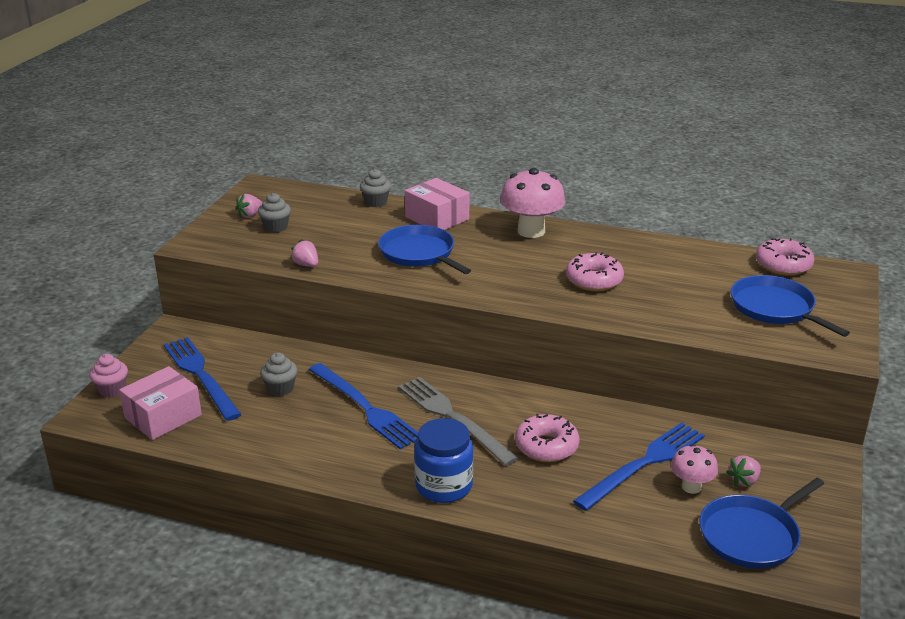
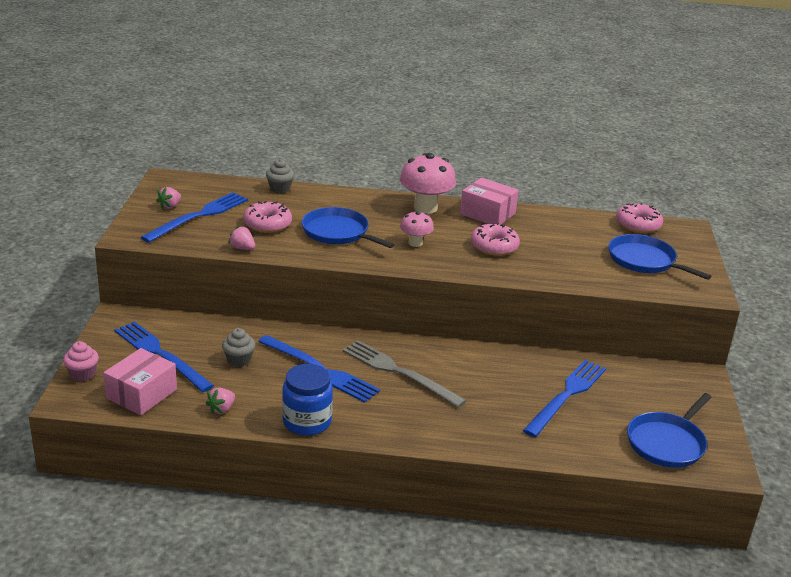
camera: 15 degrees left, 0 degrees up
(276, 227) = (199, 216): grey cupcake -> blue fork
(437, 218) = (340, 200): pink box -> pink box (487, 214)
(444, 486) = (413, 429): blue jar -> blue jar (307, 422)
(546, 446) = (484, 389): pink donut -> pink donut (267, 224)
(691, 487) = (609, 410): pink mushroom -> pink mushroom (415, 243)
(744, 481) = (647, 401): pink strawberry -> pink strawberry (221, 409)

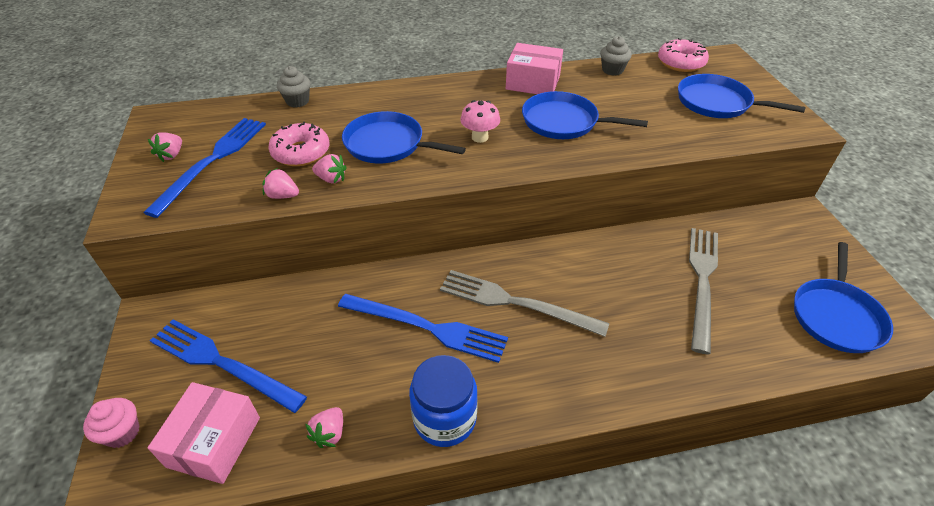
camera: 15 degrees left, 15 degrees up
(239, 360) = (324, 342): grey cupcake -> grey cupcake (612, 70)
(283, 246) = (331, 179): none -> pink strawberry
(425, 208) = (466, 89): pink mushroom -> none
(494, 247) = (564, 122): pink donut -> blue pan
(566, 396) = (702, 281): blue fork -> grey fork

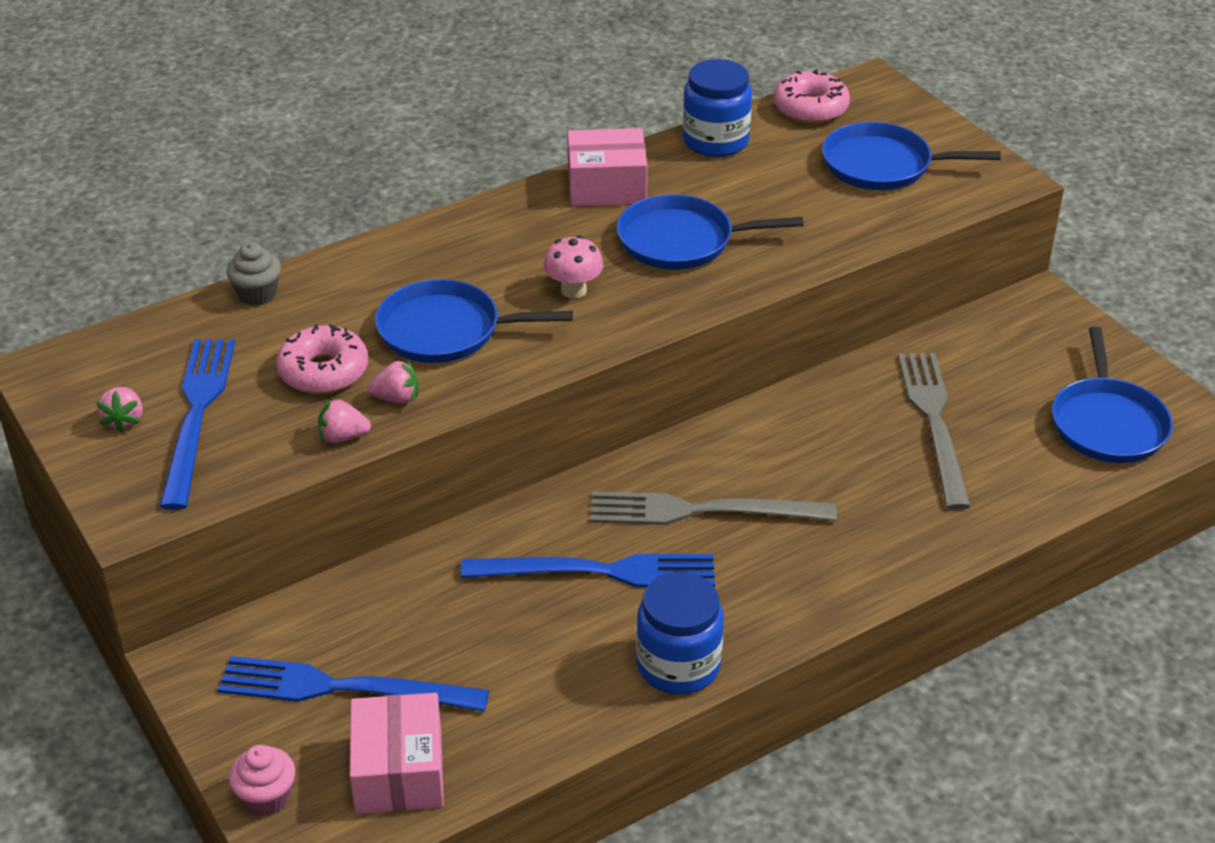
camera: 20 degrees left, 5 degrees down
(329, 433) = (543, 721): pink strawberry -> none
(612, 70) = (715, 141): grey cupcake -> blue jar

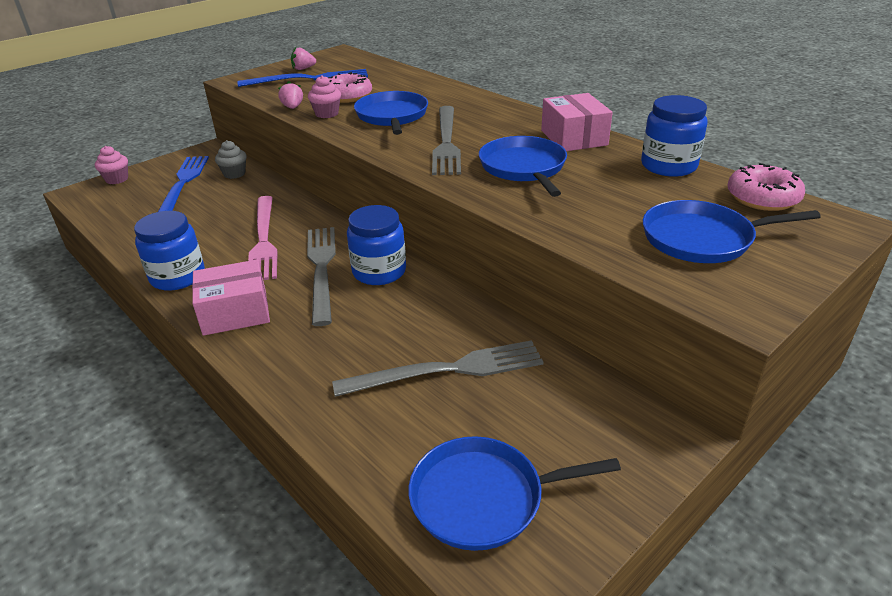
camera: 80 degrees right, 5 degrees down
(257, 294) = (409, 75): grey cupcake -> grey cupcake (234, 174)
(397, 398) = (327, 114): pink strawberry -> pink cupcake
(399, 771) = (121, 206): pink box -> pink box (235, 312)
(573, 290) = (446, 142): pink mushroom -> grey fork
(599, 572) = (263, 240): blue fork -> pink fork
(724, 457) = (379, 271): none -> blue jar
(882, 165) = (702, 239): blue pan -> blue pan turned 90 degrees counterclockwise

